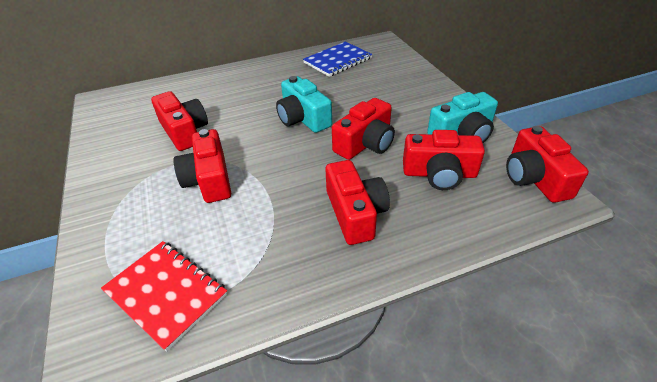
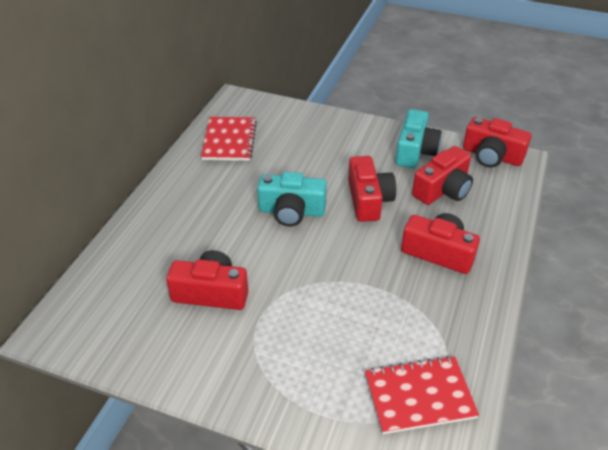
camera: 50 degrees left, 0 degrees up
(209, 179) = (308, 310): red camera -> none
(337, 60) = (229, 140): blue notebook -> red notebook

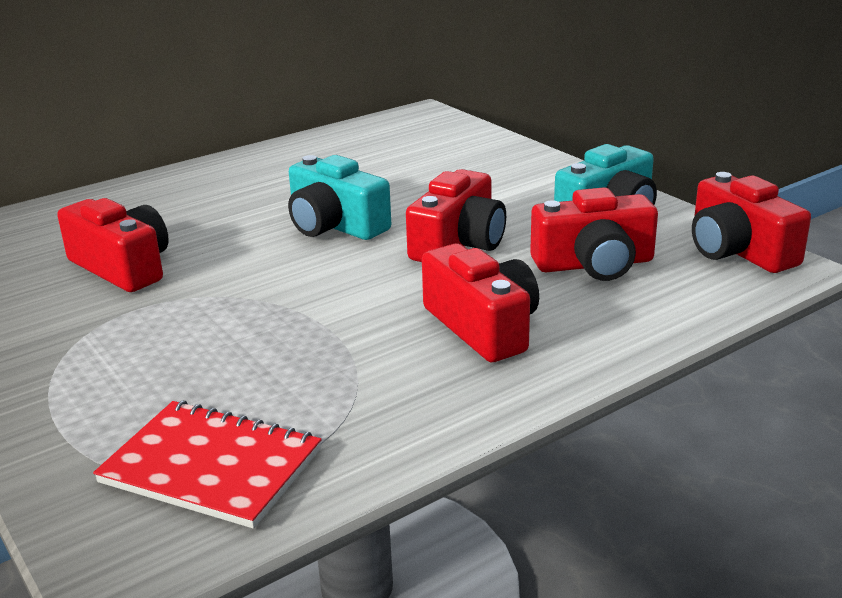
camera: 35 degrees right, 15 degrees down
(229, 140) = (358, 145): red notebook -> none

